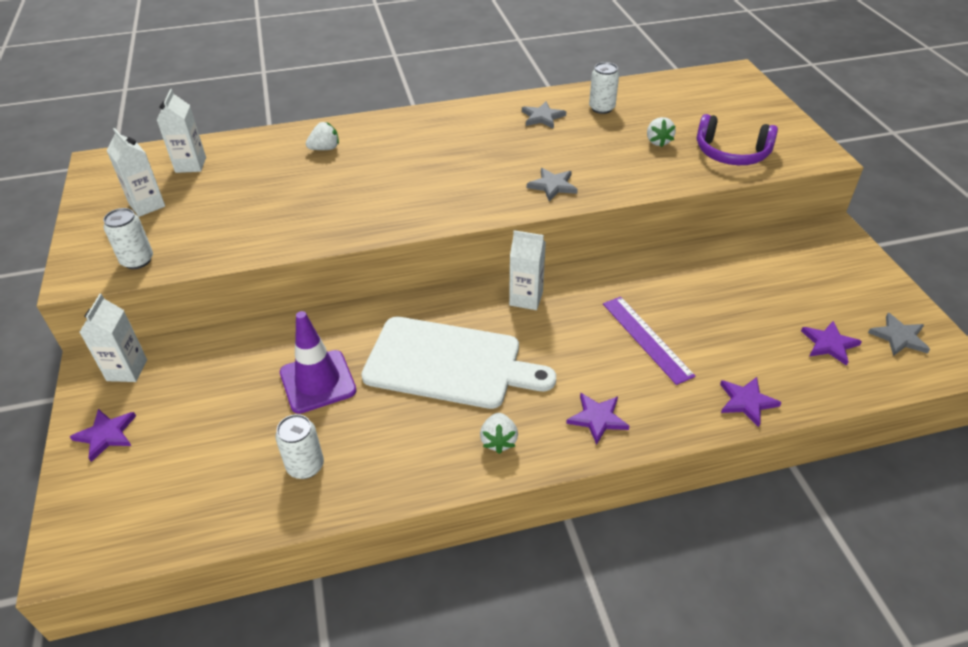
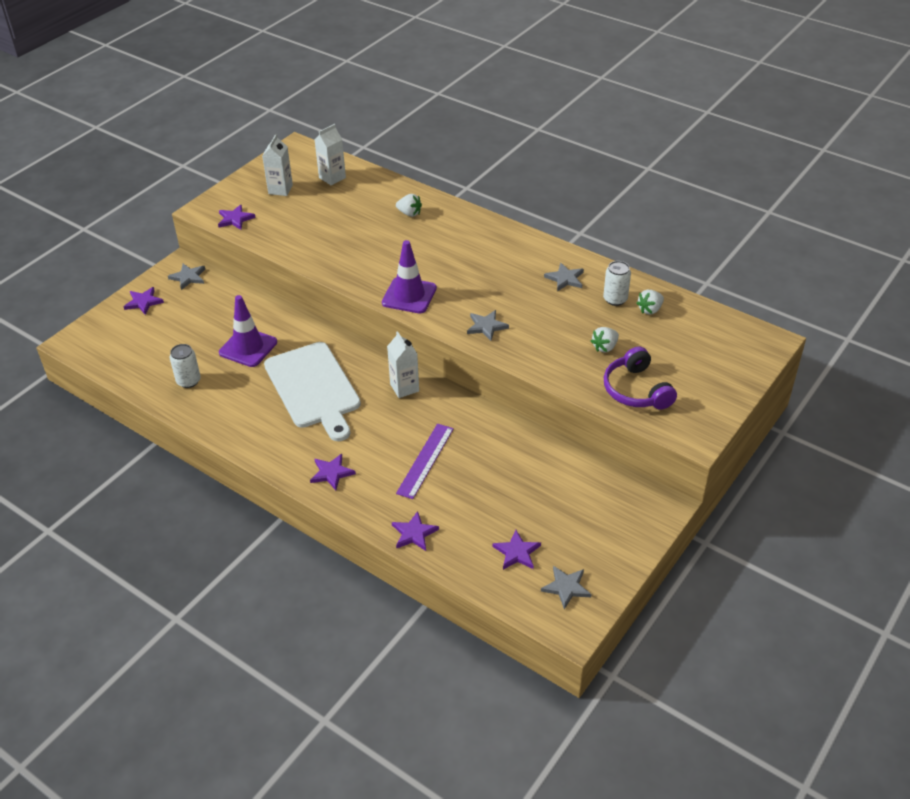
camera: 50 degrees right, 0 degrees up
(127, 370) = (188, 277): white carton -> grey star
(137, 260) = (235, 219): white can -> purple star
(446, 207) = (409, 295): none -> purple traffic cone
(498, 441) = (274, 441): white strawberry -> white strawberry (650, 310)

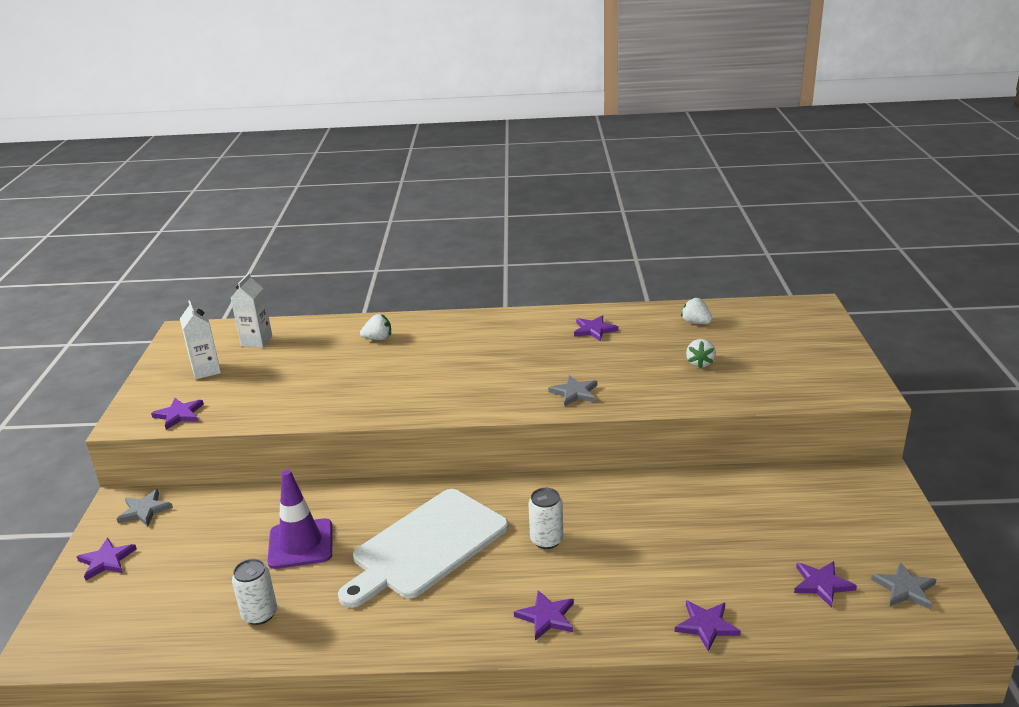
camera: 35 degrees left, 15 degrees down
(313, 388) = (426, 546): white cutting board -> white cutting board turned 105 degrees clockwise
(404, 388) = (524, 498): white carton -> none
(409, 295) = (465, 401): purple traffic cone -> none
(425, 460) = (628, 551): purple ruler -> none
(565, 279) = (594, 330): grey star -> purple star
(615, 299) = (657, 327): white can -> white can (546, 540)
(636, 390) = (771, 381): purple headphones -> none
(650, 310) = (696, 323): white strawberry -> white strawberry turned 120 degrees clockwise

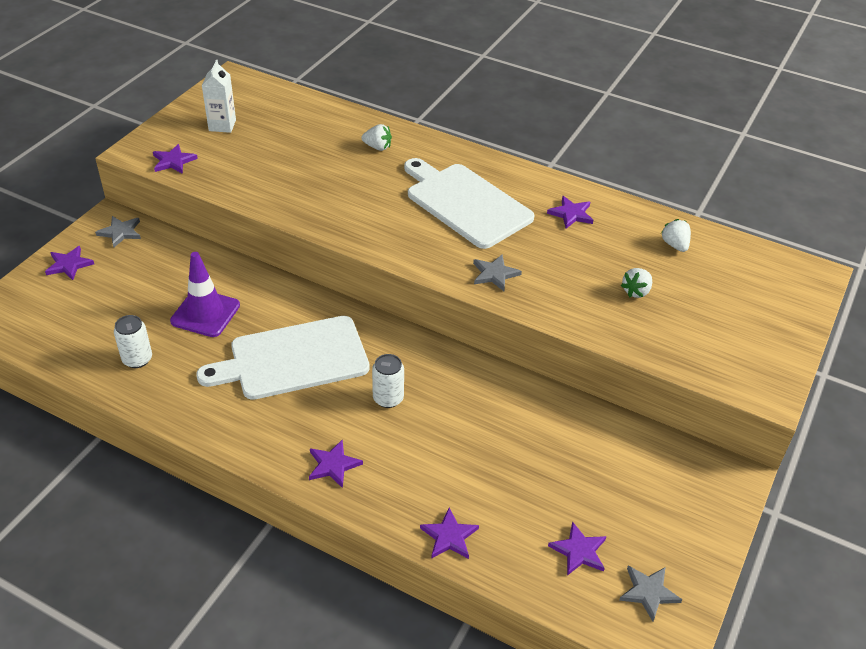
camera: 25 degrees right, 15 degrees up
(256, 341) = (280, 110): white carton -> none
(498, 352) = (465, 203): none -> white cutting board

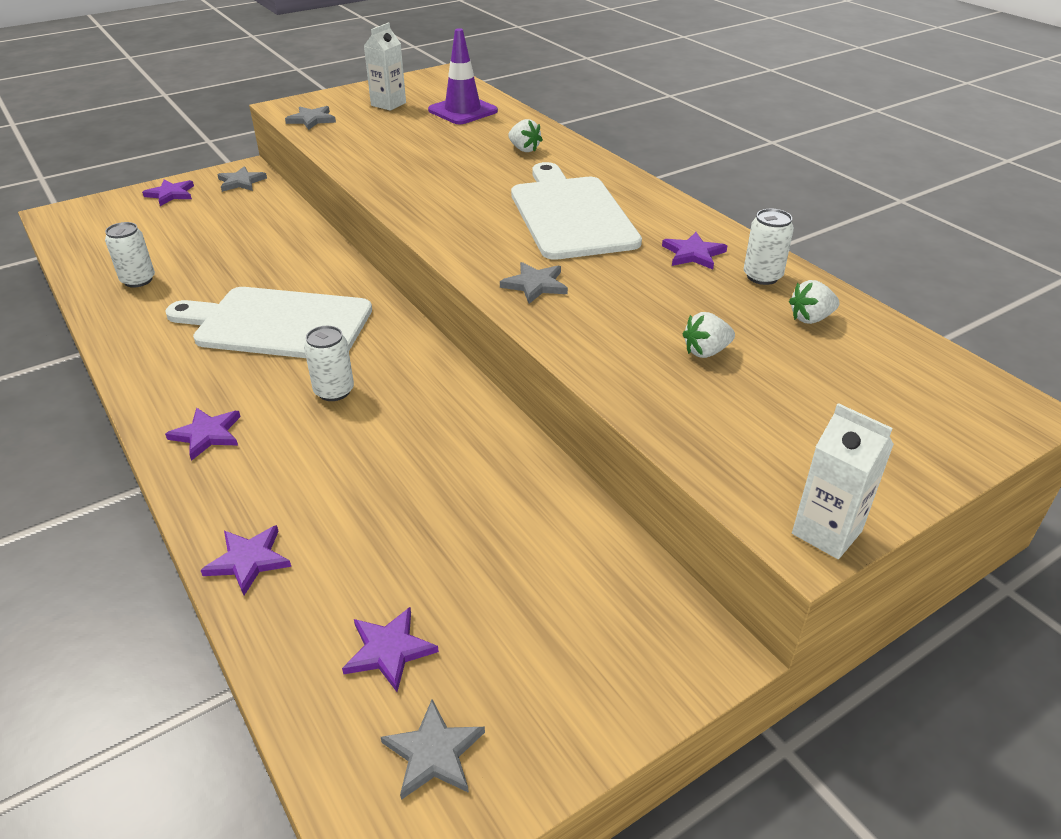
camera: 30 degrees right, 5 degrees down
(173, 161) = (311, 120): purple star -> grey star
(205, 313) = (240, 262): purple traffic cone -> purple traffic cone (462, 111)
(625, 220) = (762, 276): none -> white can
(675, 245) = (810, 318): white strawberry -> white strawberry turned 120 degrees counterclockwise
(777, 388) = (826, 532): none -> white carton

